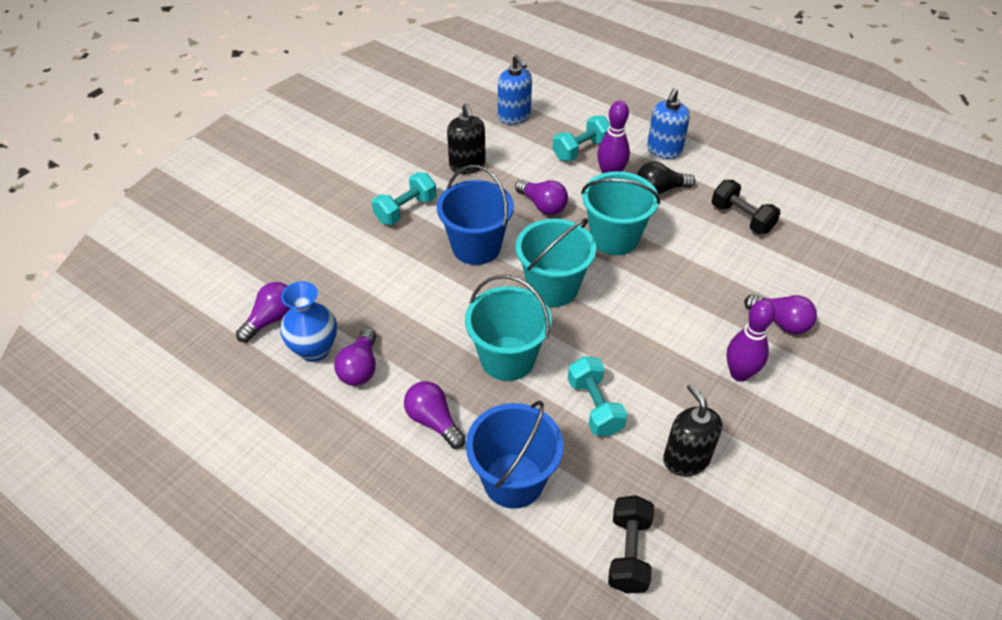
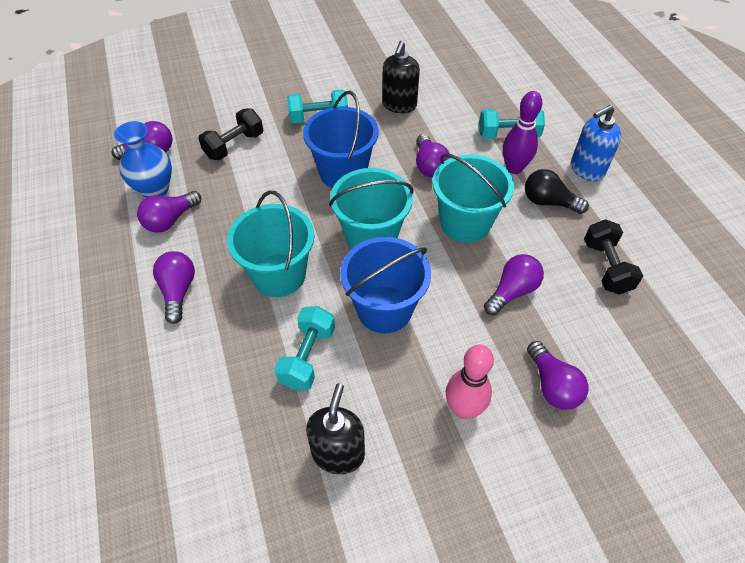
camera: 35 degrees right, 5 degrees up
(513, 480) = (187, 376): blue bucket -> blue bucket (384, 309)
(514, 116) = (476, 82): blue soap dispenser -> none
(628, 553) = (211, 500): black dumbbell -> black dumbbell (234, 145)
(695, 271) = (512, 291): none -> purple light bulb
(739, 373) = (463, 409): purple bowling pin -> pink bowling pin

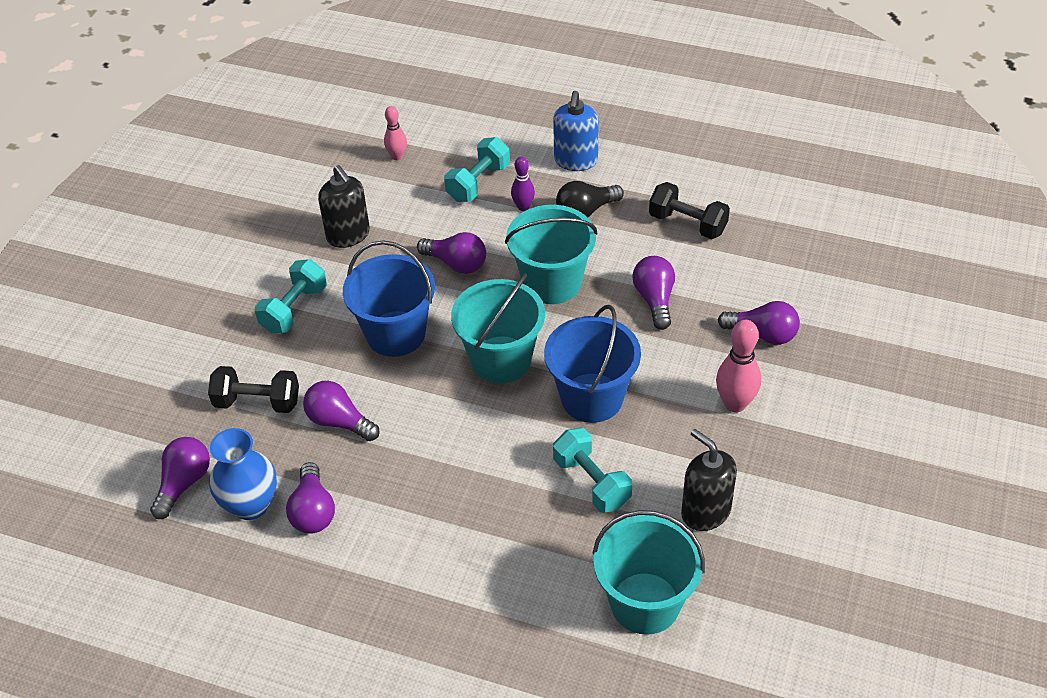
camera: 50 degrees left, 5 degrees down
(178, 291) = (420, 547): purple light bulb -> purple light bulb (339, 422)
(234, 145) = (257, 402): black dumbbell -> black dumbbell turned 75 degrees counterclockwise
(279, 275) = (478, 455): turquoise bucket -> turquoise bucket (645, 603)
(485, 87) = (397, 156): none -> pink bowling pin
(514, 168) = (523, 207): purple bowling pin -> purple bowling pin, size x0.61

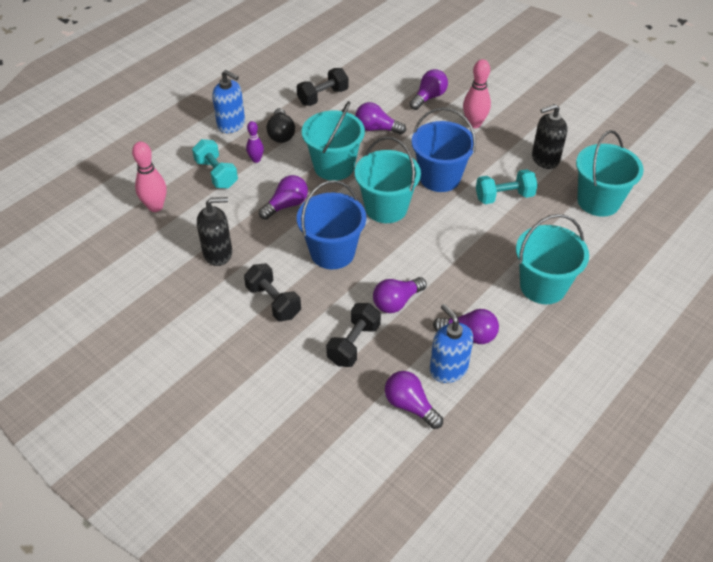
camera: 70 degrees left, 0 degrees up
(251, 504) = (448, 369): blue vase -> blue soap dispenser
(294, 309) = (273, 302): turquoise dumbbell -> black dumbbell
(397, 156) = (155, 207): pink bowling pin -> pink bowling pin, size x1.64
(432, 571) = (543, 286): none -> turquoise bucket

